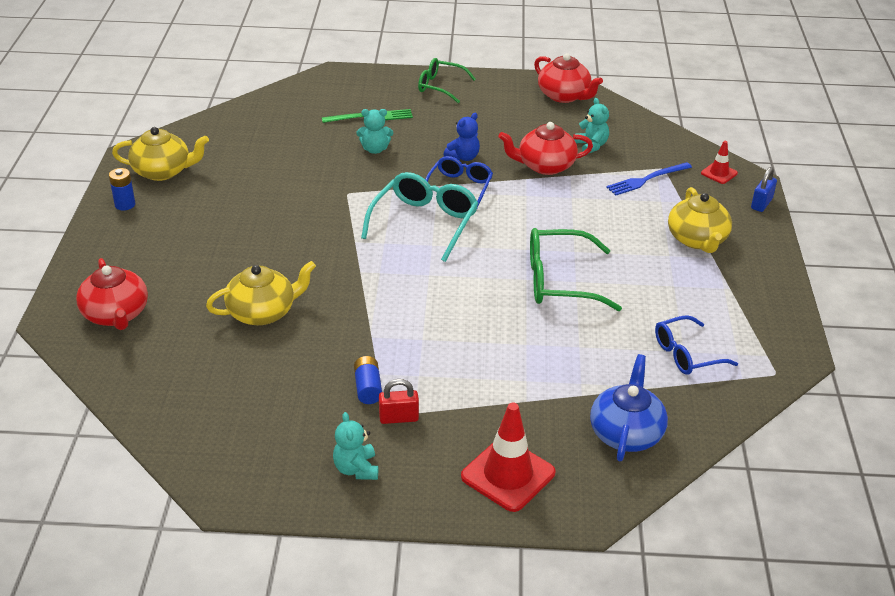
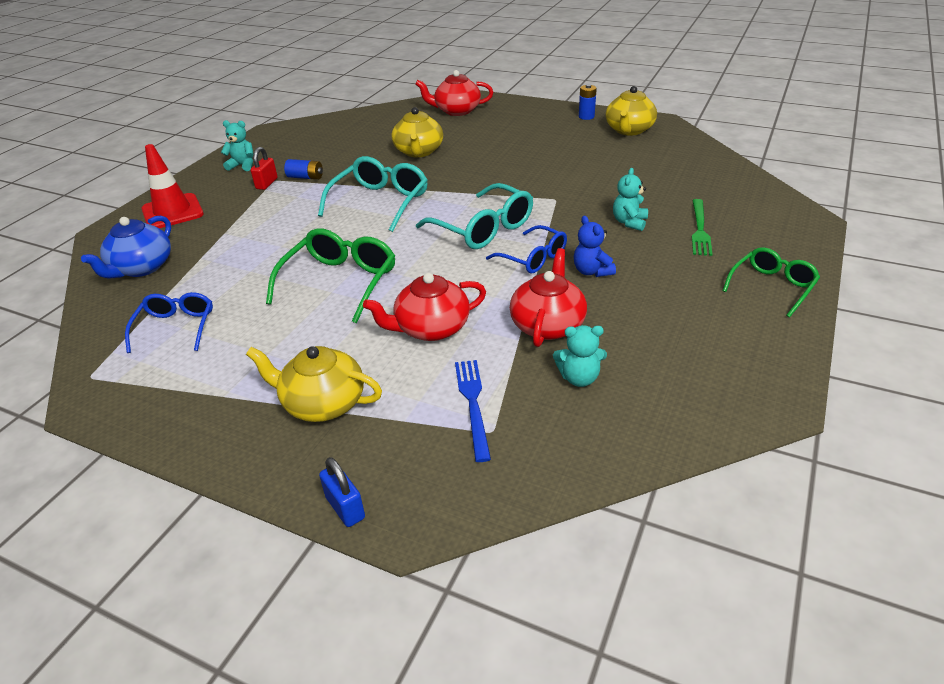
camera: 115 degrees right, 0 degrees up
(403, 303) = (380, 202): none -> turquoise glasses
(564, 96) = (732, 392): red teapot -> red teapot (431, 328)
(626, 433) = (141, 268): blue teapot -> blue teapot turned 75 degrees clockwise
(719, 173) = (447, 491): red traffic cone -> none

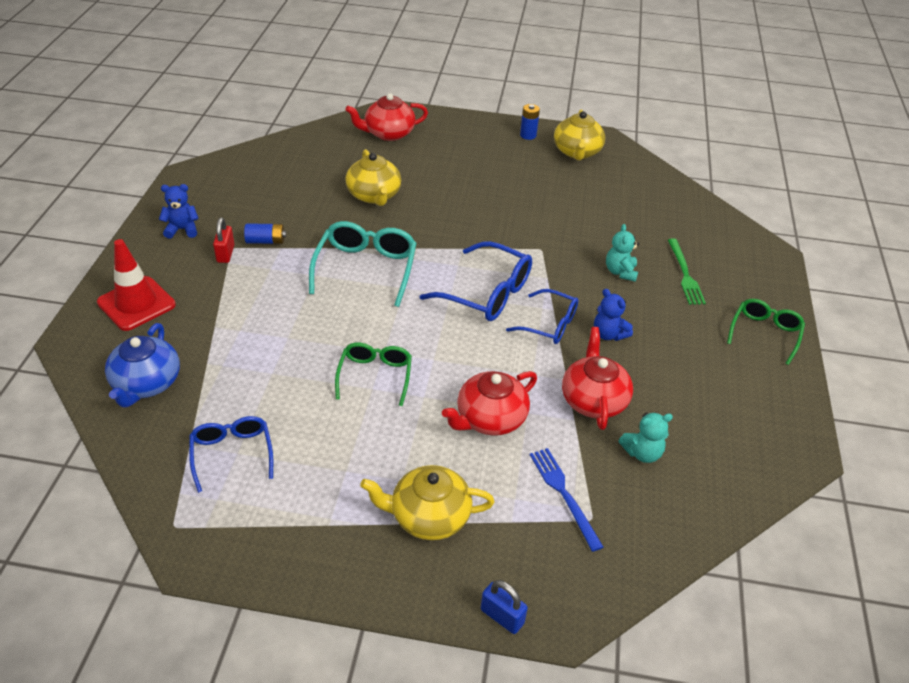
camera: 20 degrees left, 5 degrees up
(243, 165) = (182, 229): turquoise teddy bear -> blue teddy bear
(340, 282) = (375, 376): green glasses -> green glasses, size x0.65
(483, 229) = (487, 293): turquoise glasses -> blue glasses

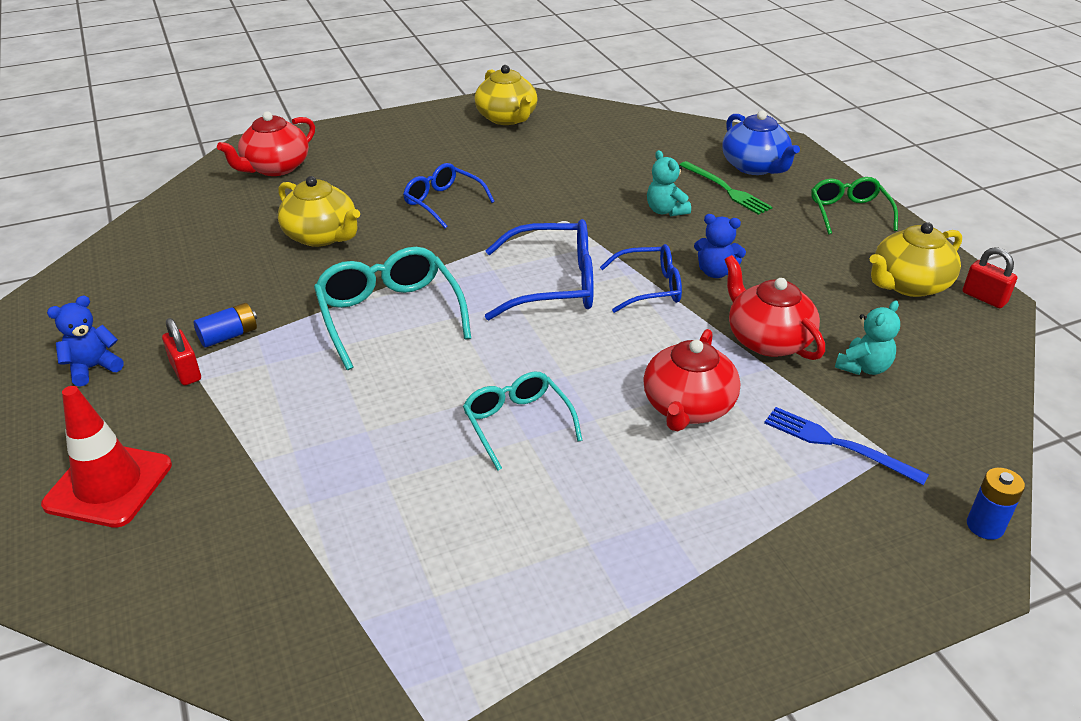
camera: 30 degrees left, 5 degrees down
(146, 384) = (221, 577): blue teapot -> blue teapot (755, 167)
(232, 453) = (428, 600): blue glasses -> blue glasses (443, 202)
(375, 376) = (517, 423): green glasses -> turquoise glasses
(429, 516) = (731, 542): yellow teapot -> yellow teapot (908, 284)
(502, 616) = (913, 603): blue padlock -> none
(528, 135) = (439, 119): blue battery -> blue battery (985, 526)
(800, 449) = (984, 298): none -> red padlock

